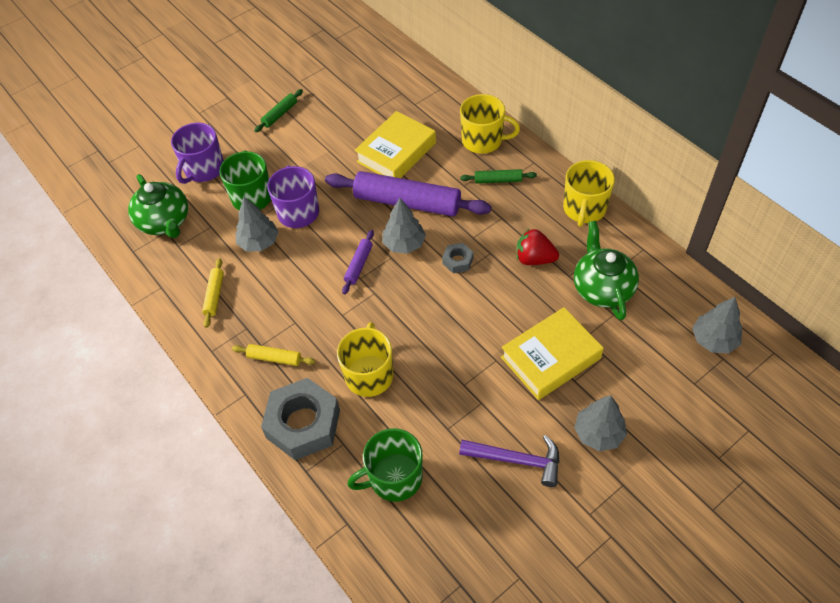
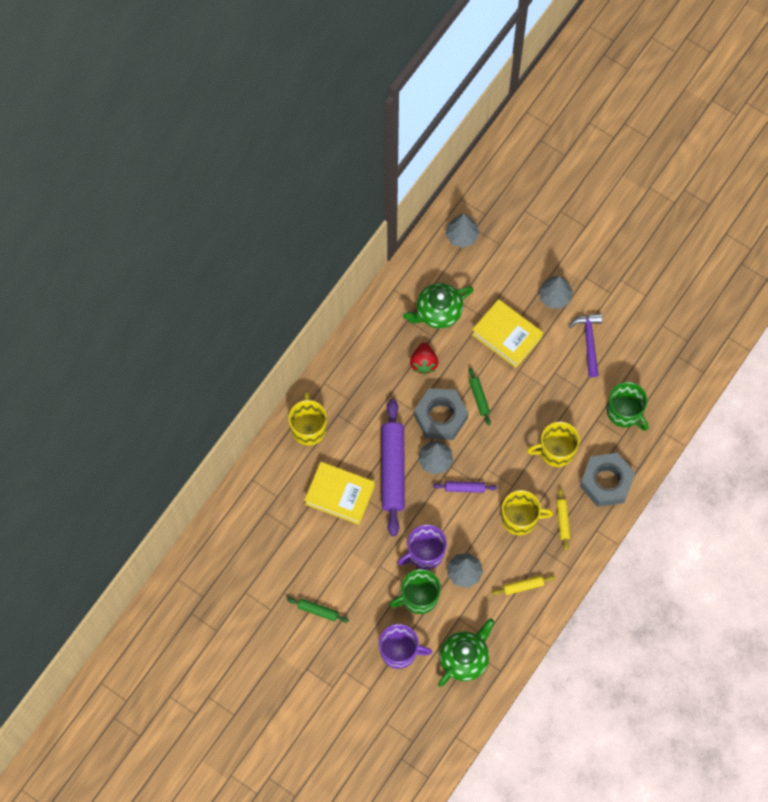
camera: 110 degrees left, 15 degrees up
(458, 261) = (440, 417): grey nut -> grey nut, size x2.18
(498, 180) = (351, 406): green rolling pin -> green rolling pin (479, 398)
(584, 209) = (365, 336): yellow mug -> yellow mug (520, 518)

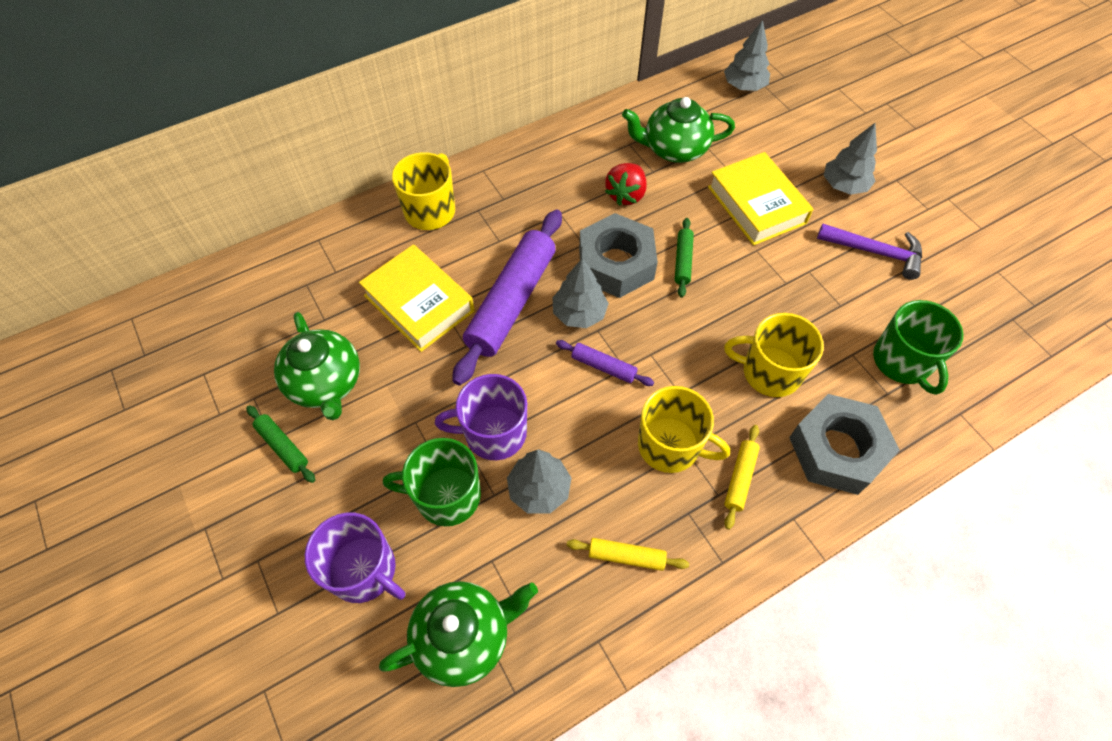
camera: 25 degrees right, 10 degrees down
(317, 566) = (326, 383): none -> green teapot
(589, 341) = (875, 252): purple hammer -> purple hammer turned 90 degrees clockwise

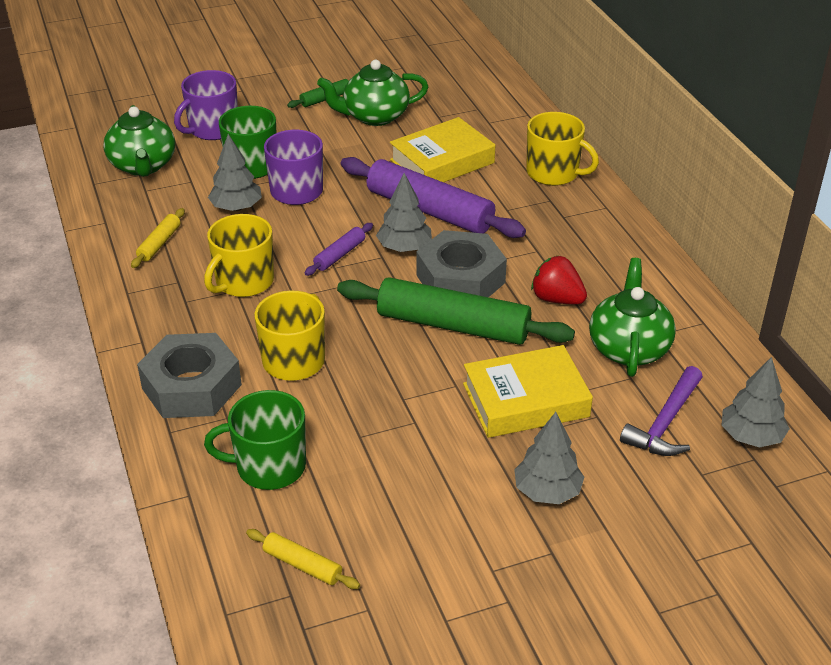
camera: 100 degrees right, 20 degrees down
(683, 261) = (452, 325): green rolling pin -> green rolling pin, size x2.21
(740, 478) = (193, 317): yellow rolling pin -> yellow rolling pin (302, 565)
(875, 252) = (429, 490): purple hammer -> purple hammer (665, 423)

